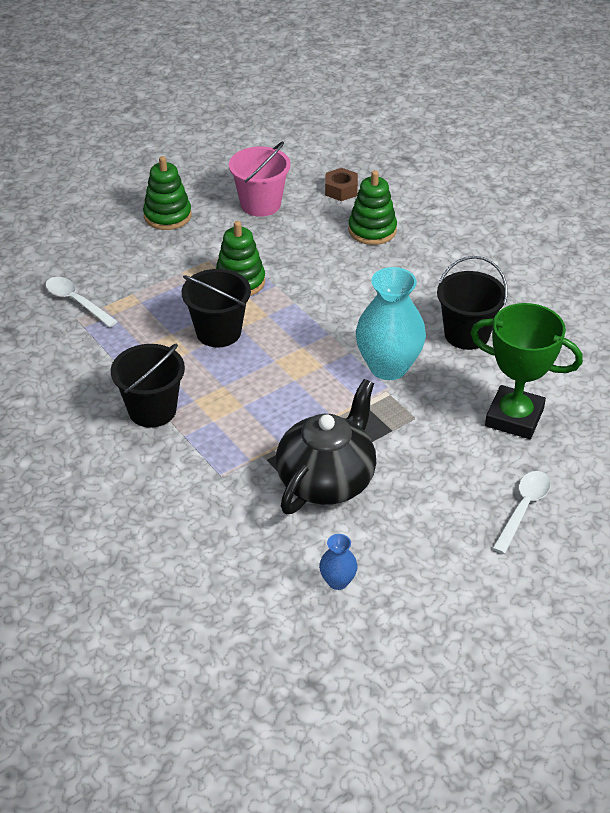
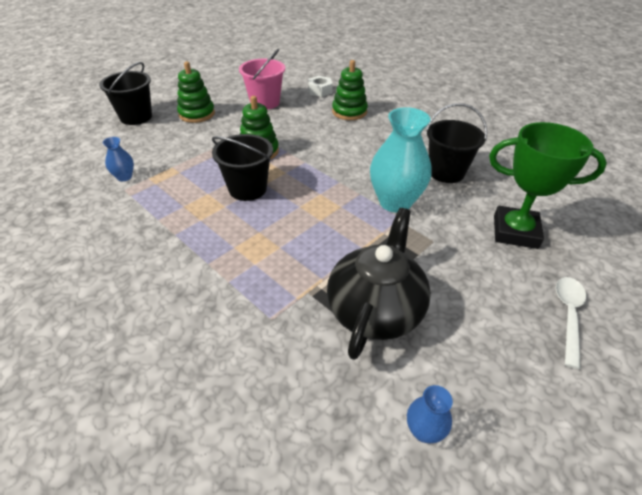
camera: 10 degrees left, 0 degrees up
(76, 302) = (124, 177): white spoon -> blue vase
(152, 410) = (196, 260): black bucket -> black bucket (136, 117)
(341, 190) = (320, 91): brown nut -> white nut

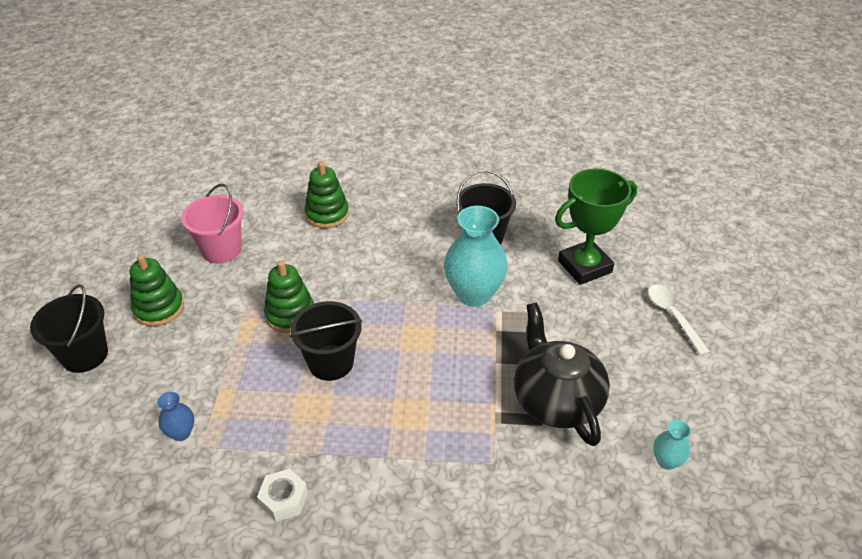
camera: 40 degrees left, 0 degrees up
(320, 91) = (265, 202): white nut -> white nut (284, 499)
(424, 431) = (666, 461): blue vase -> turquoise vase

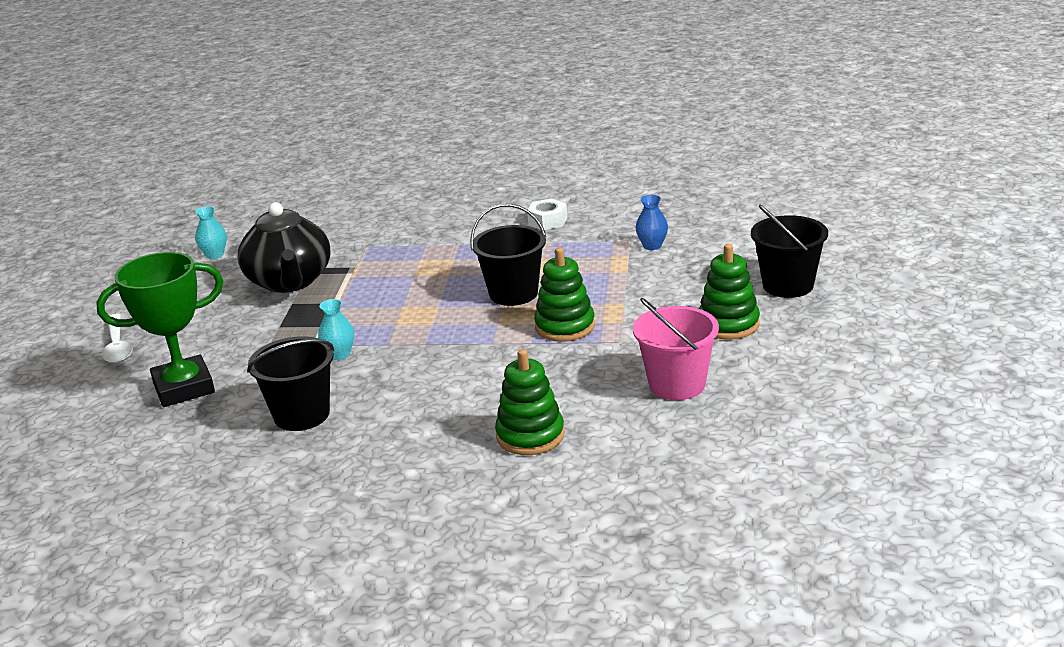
camera: 175 degrees left, 15 degrees down
(474, 294) = (339, 354): turquoise vase -> turquoise vase, size x0.47

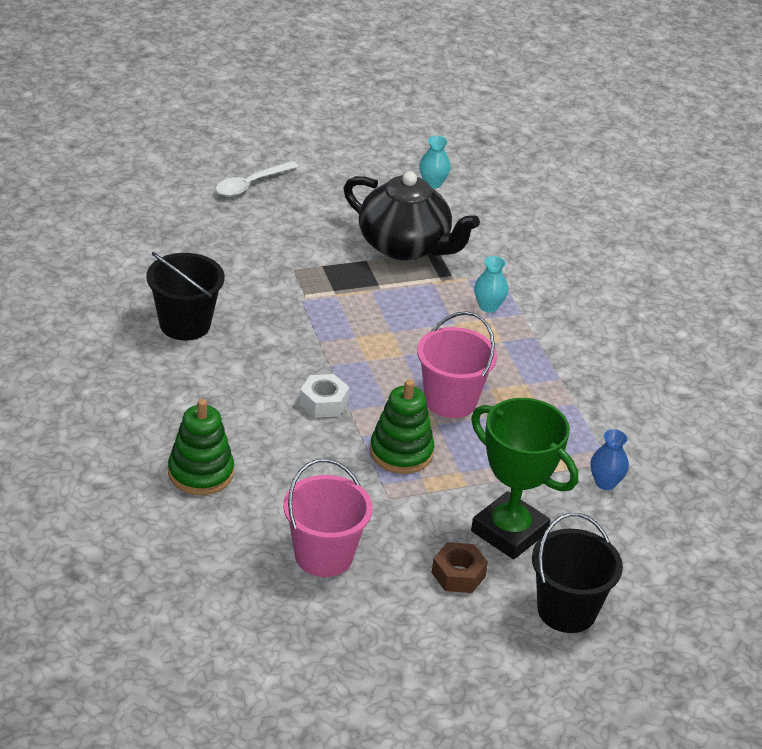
camera: 60 degrees right, 10 degrees up
(184, 388) = (201, 244): green trophy -> green trophy (509, 532)
(290, 281) = (405, 246): black teapot -> black teapot turned 105 degrees counterclockwise
(339, 354) = (289, 317): turquoise vase -> turquoise vase (488, 306)
(513, 293) = (450, 401): black bucket -> pink bucket
(547, 221) = (621, 388): white nut -> white nut (323, 402)
(728, 324) = (458, 574): green stacking toy -> brown nut

